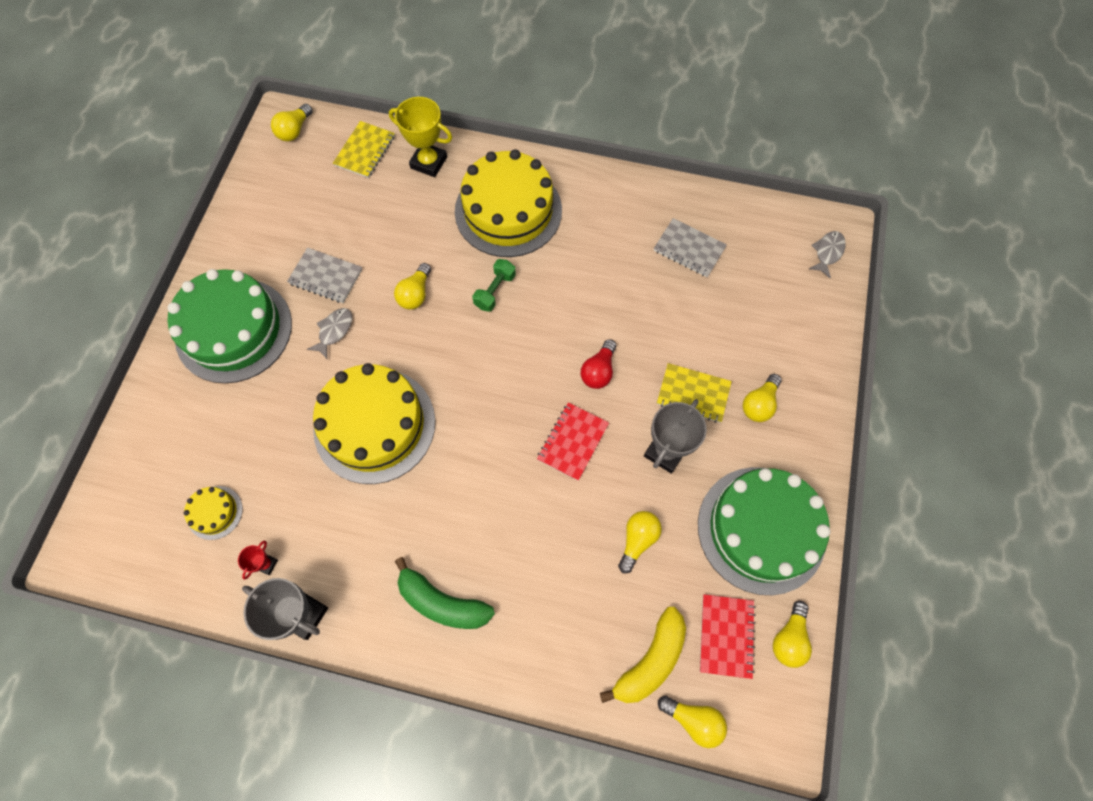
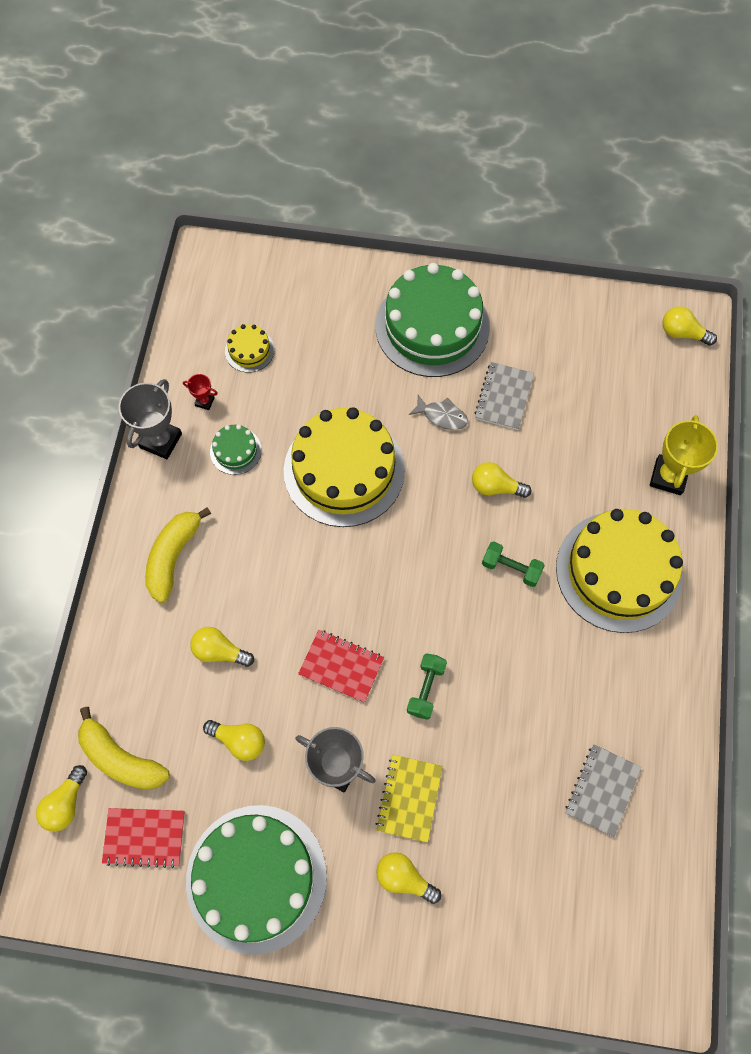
camera: 85 degrees right, 0 degrees up
(332, 532) = (235, 451): none -> green cake
(365, 151) = (670, 408): yellow notebook -> none
(442, 602) = (173, 556): green banana -> yellow banana
(598, 371) = (426, 689): red light bulb -> green dumbbell
(789, 638) = (142, 906): yellow light bulb -> yellow light bulb (219, 651)
(827, 253) = (627, 978): grey fish -> none

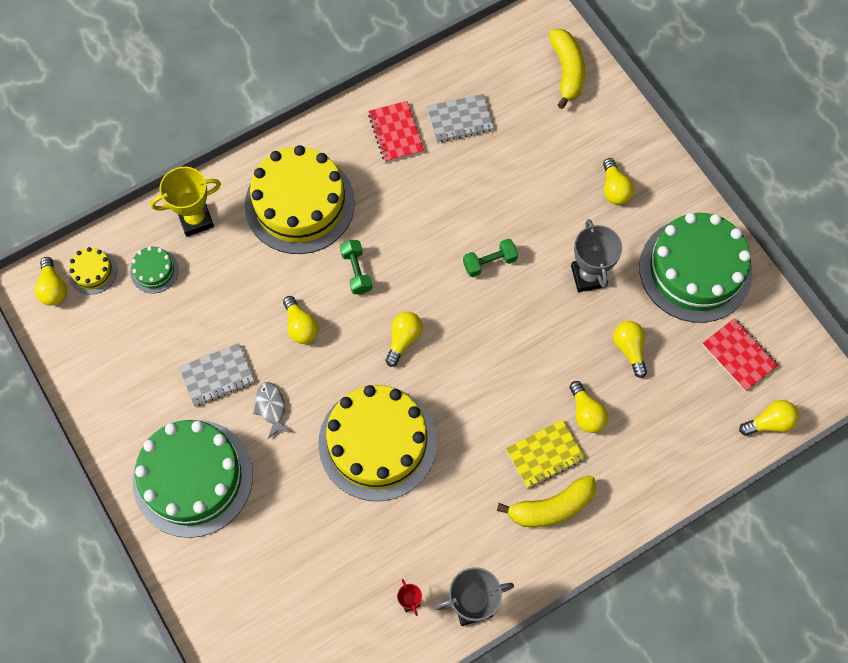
camera: 130 degrees left, 0 degrees up
(121, 758) = (711, 414): yellow banana -> yellow banana (567, 71)
(235, 451) = (430, 538): green cake -> green cake (154, 271)
(249, 350) = (334, 607): yellow cake -> yellow cake (93, 272)
(341, 666) = (523, 326): red notebook -> red notebook (396, 133)
(409, 798) = (566, 221): yellow notebook -> yellow notebook (544, 454)
(415, 557) = (403, 339): none -> yellow light bulb

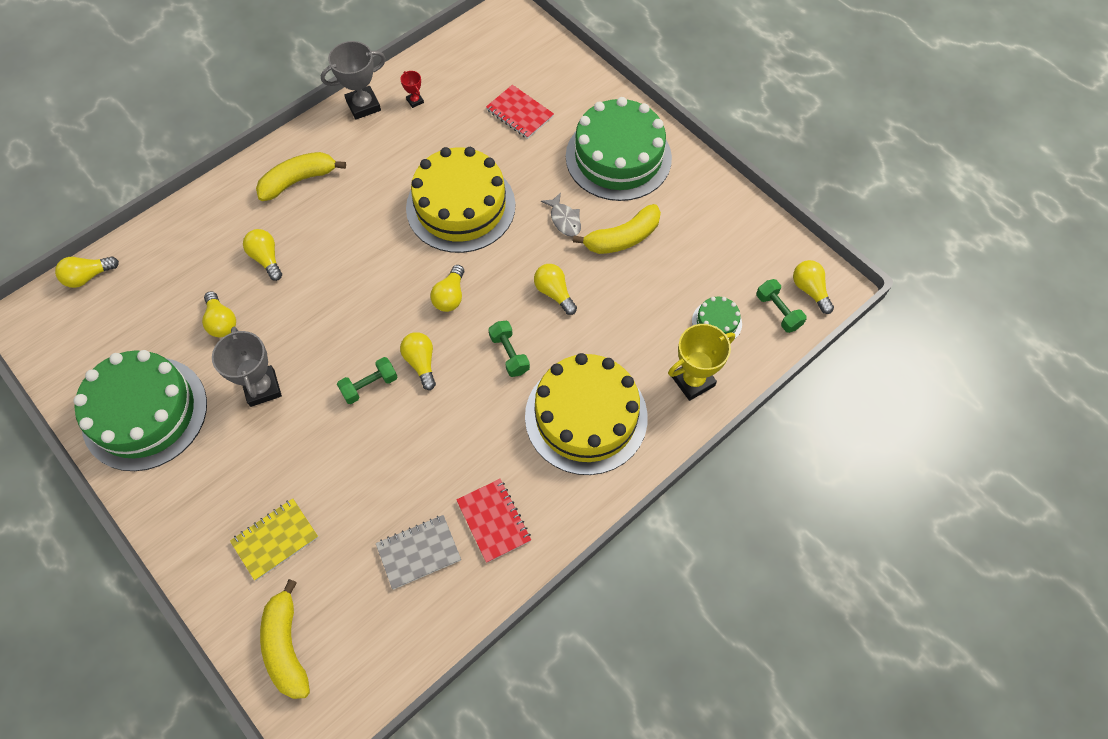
camera: 170 degrees right, 5 degrees down
(93, 272) = (778, 311): yellow cake -> green dumbbell
(217, 375) = (622, 238): grey notebook -> yellow banana
(544, 454) = (306, 219): yellow notebook -> yellow notebook (275, 539)
(614, 189) = (230, 492): yellow light bulb -> yellow light bulb (421, 363)
(739, 355) = (109, 333): red notebook -> red notebook (519, 113)

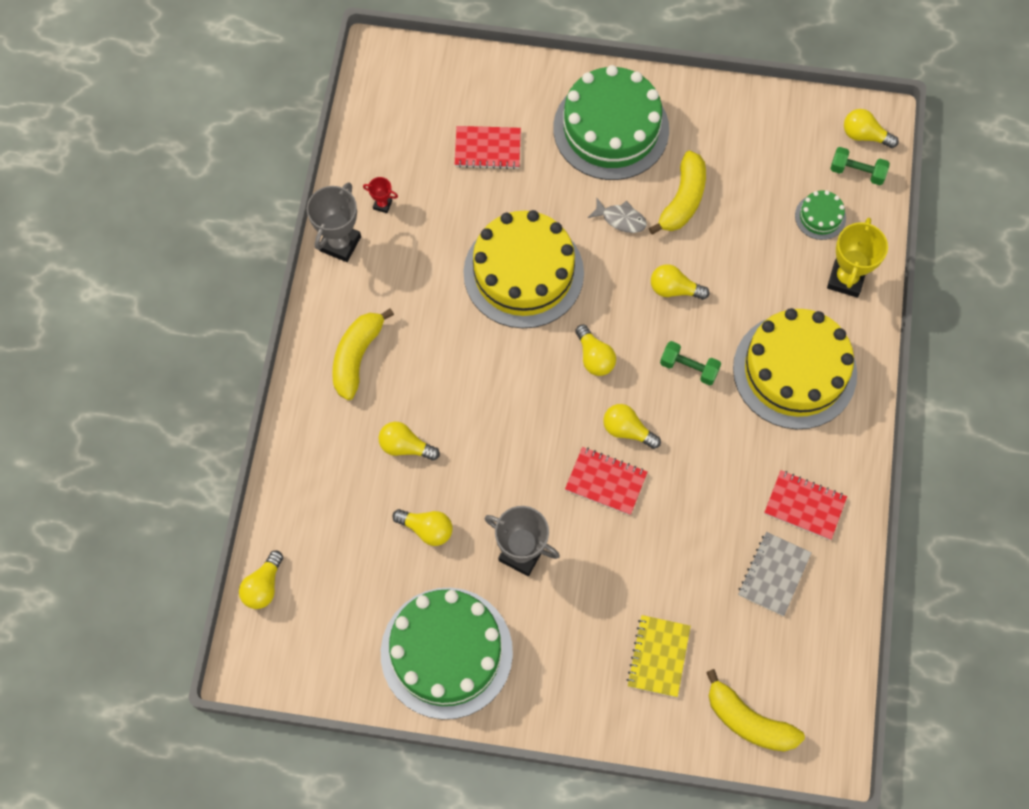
camera: 40 degrees left, 5 degrees up
(369, 386) = (606, 481): green dumbbell -> red notebook

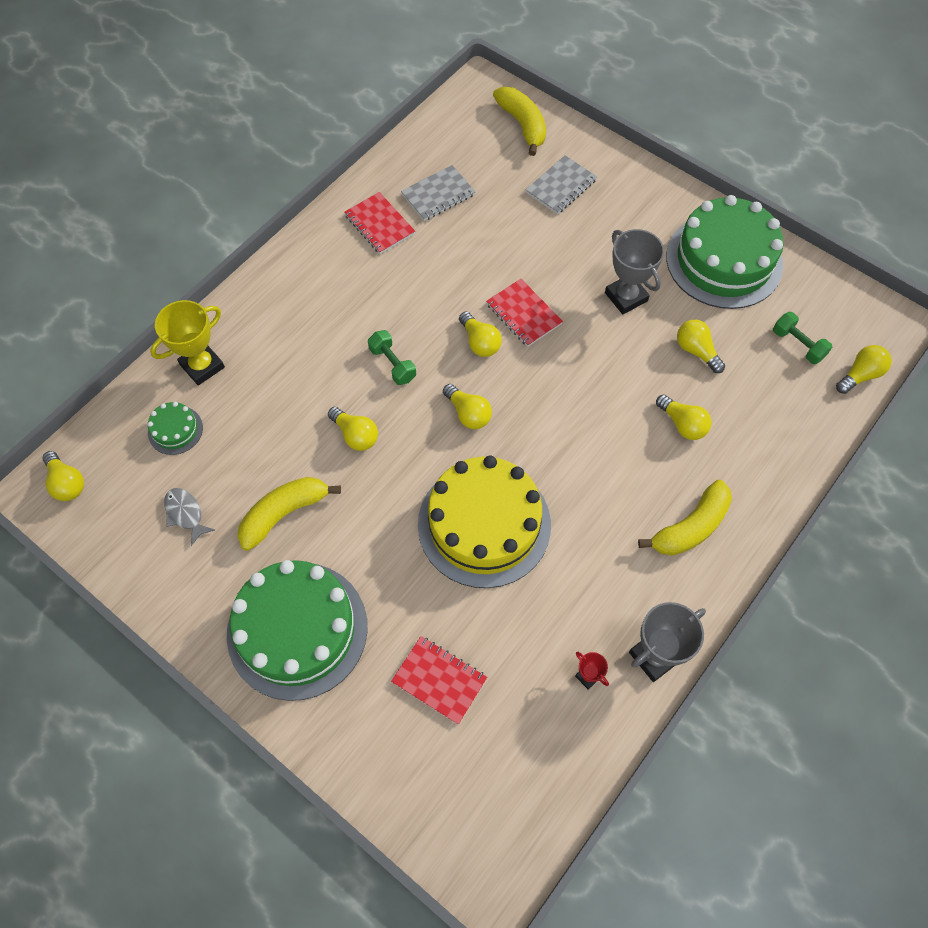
camera: 150 degrees left, 5 degrees down
(594, 357) = (468, 414): yellow light bulb -> yellow light bulb turned 135 degrees clockwise
(621, 219) = (356, 527): grey fish -> grey fish (185, 514)
(658, 656) = (561, 186): yellow notebook -> grey notebook
(794, 371) = (307, 318): yellow cake -> none
(857, 172) = (106, 452): green dumbbell -> green dumbbell (798, 344)

